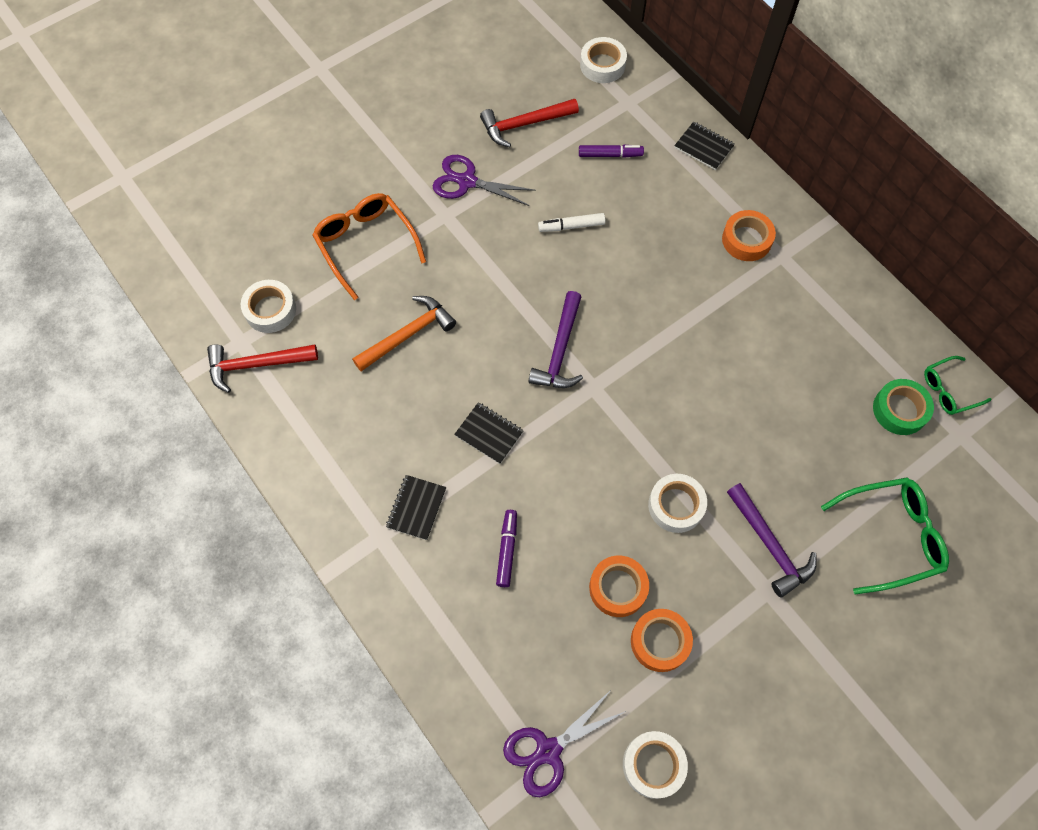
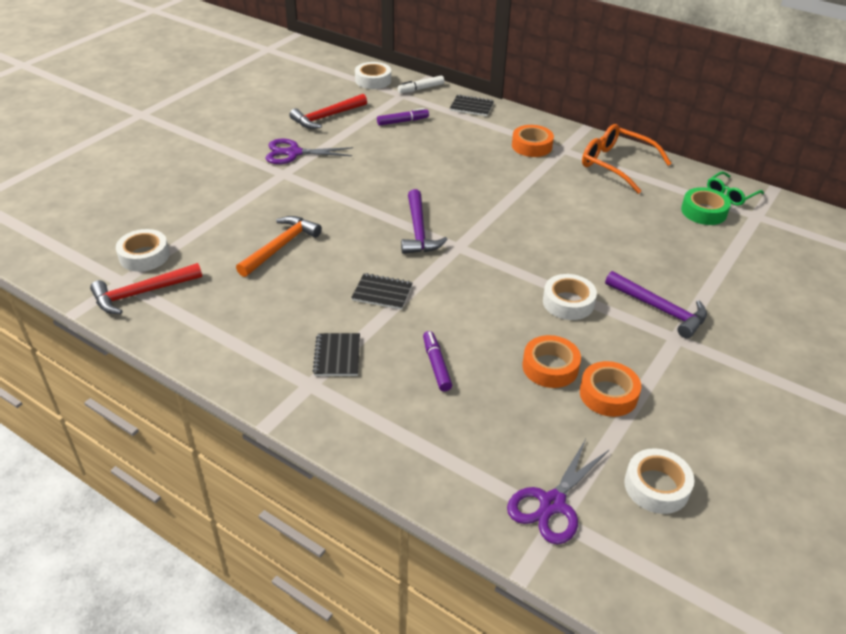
camera: 20 degrees left, 25 degrees down
(365, 244) = (220, 201): orange glasses -> orange glasses (616, 164)
(571, 226) = (391, 162): white marker -> white marker (421, 89)
(891, 536) = (749, 282): green glasses -> none

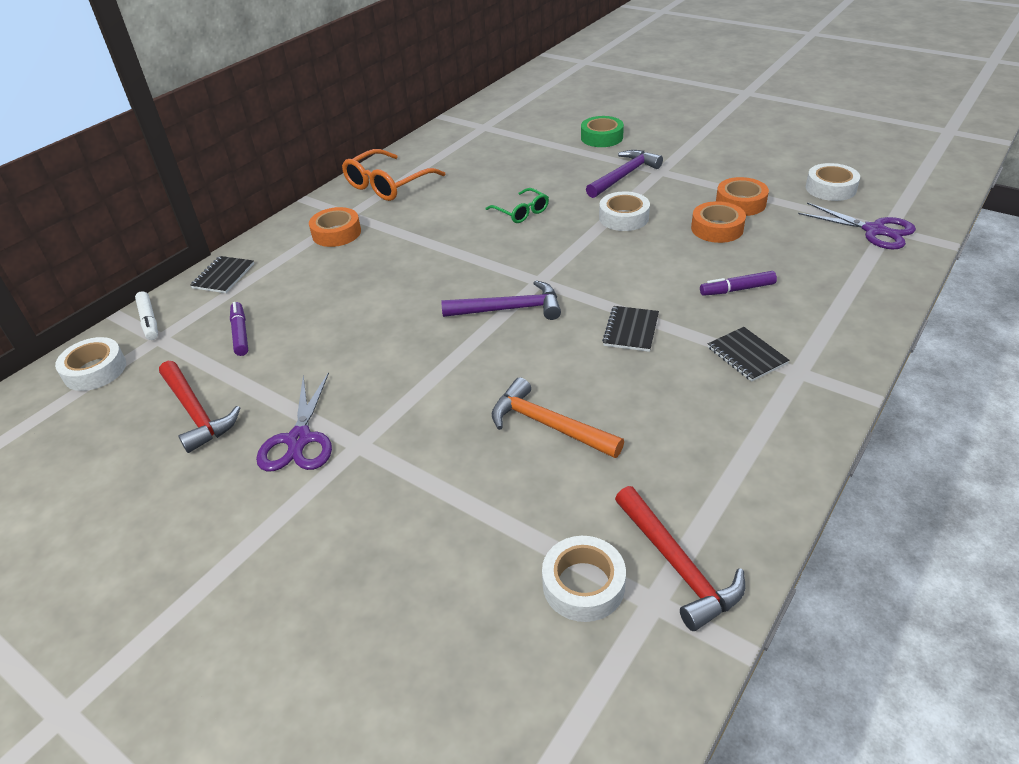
camera: 85 degrees left, 0 degrees up
(337, 356) = (746, 355): black notebook -> black notebook turned 60 degrees clockwise
(704, 211) = (476, 148): green tape -> green tape (601, 137)
(730, 194) = (449, 134): green glasses -> green glasses (521, 212)

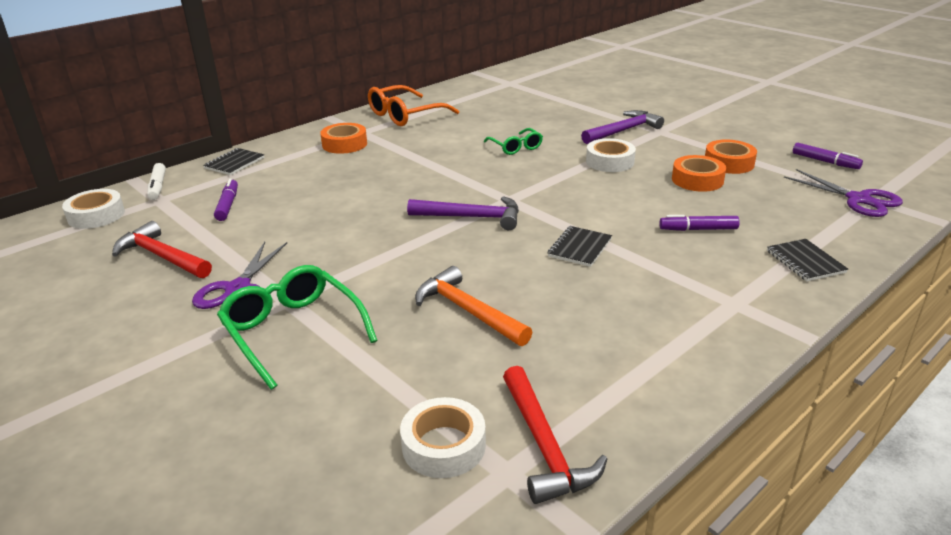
camera: 10 degrees right, 10 degrees down
(196, 412) = (162, 257): red hammer -> red hammer turned 150 degrees clockwise
(379, 481) = (292, 331): none -> green glasses
(601, 137) = (614, 101): green tape -> none
(746, 355) = (686, 283): black notebook -> black notebook (805, 262)
(830, 188) = (825, 162): white tape -> purple marker

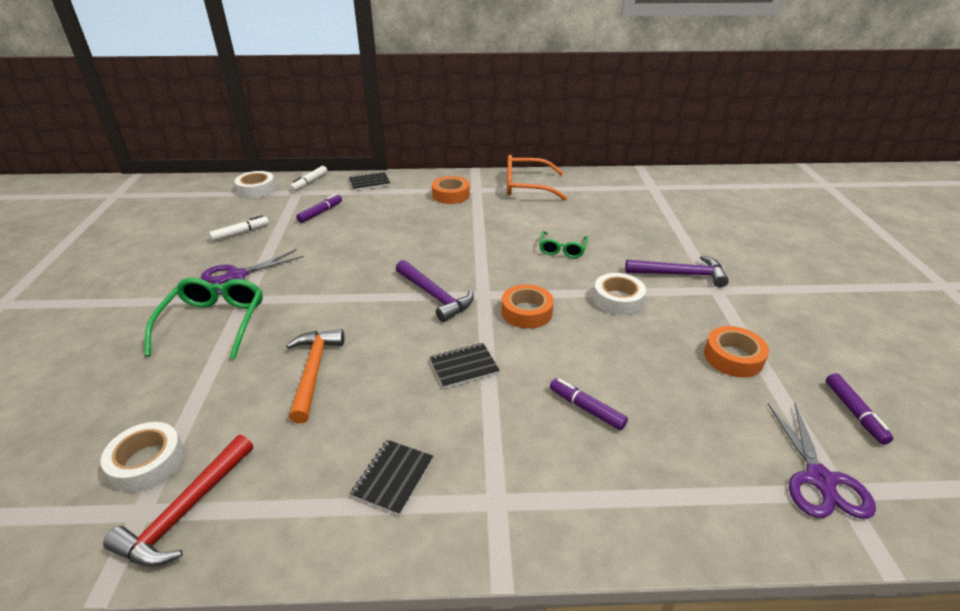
camera: 40 degrees right, 5 degrees up
(162, 257) = (241, 233): red hammer -> white marker
(697, 180) = (669, 358): orange tape -> orange tape (526, 312)
(805, 262) = (633, 508): black notebook -> black notebook (393, 477)

